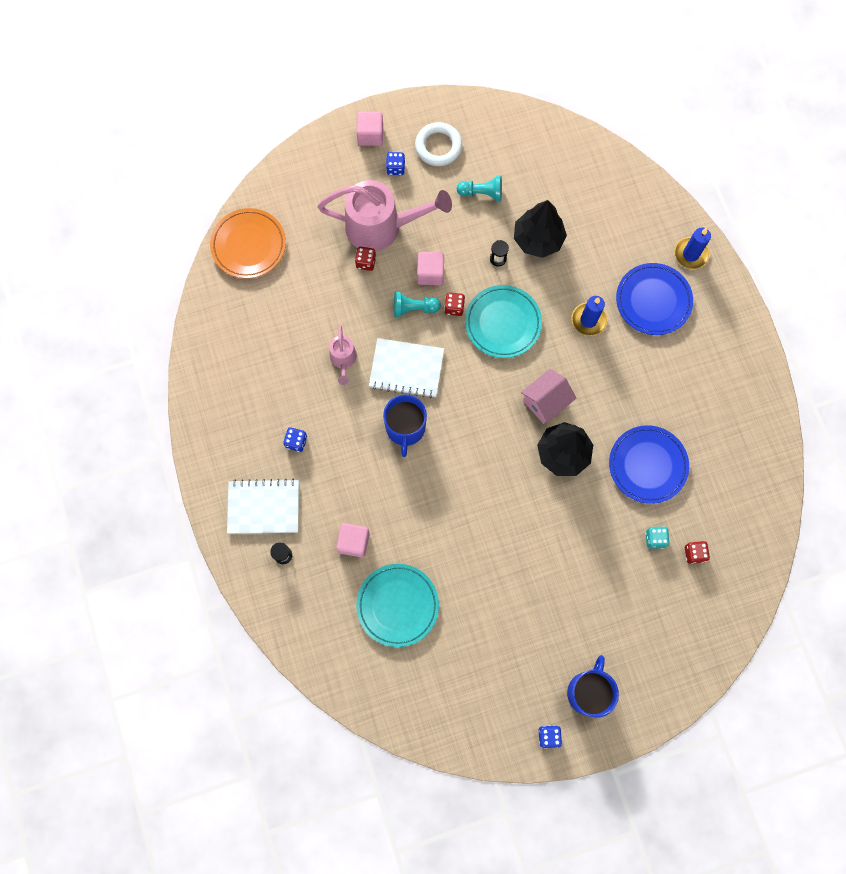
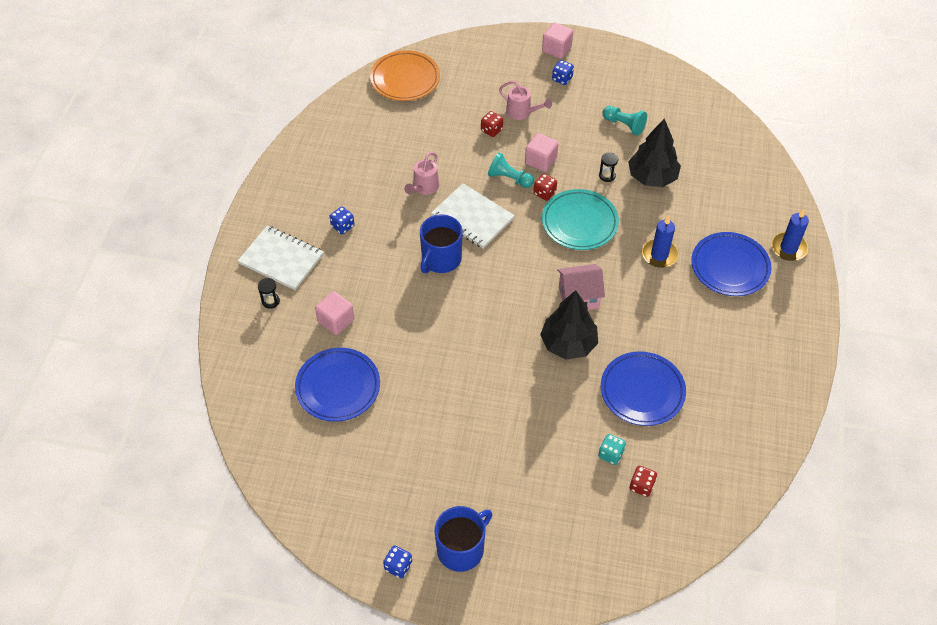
camera: 30 degrees right, 20 degrees down
(382, 227) = (522, 112): pink watering can -> pink watering can, size x0.48
(397, 605) = (338, 387): turquoise plate -> blue plate
(438, 146) = (608, 79): white ring -> none

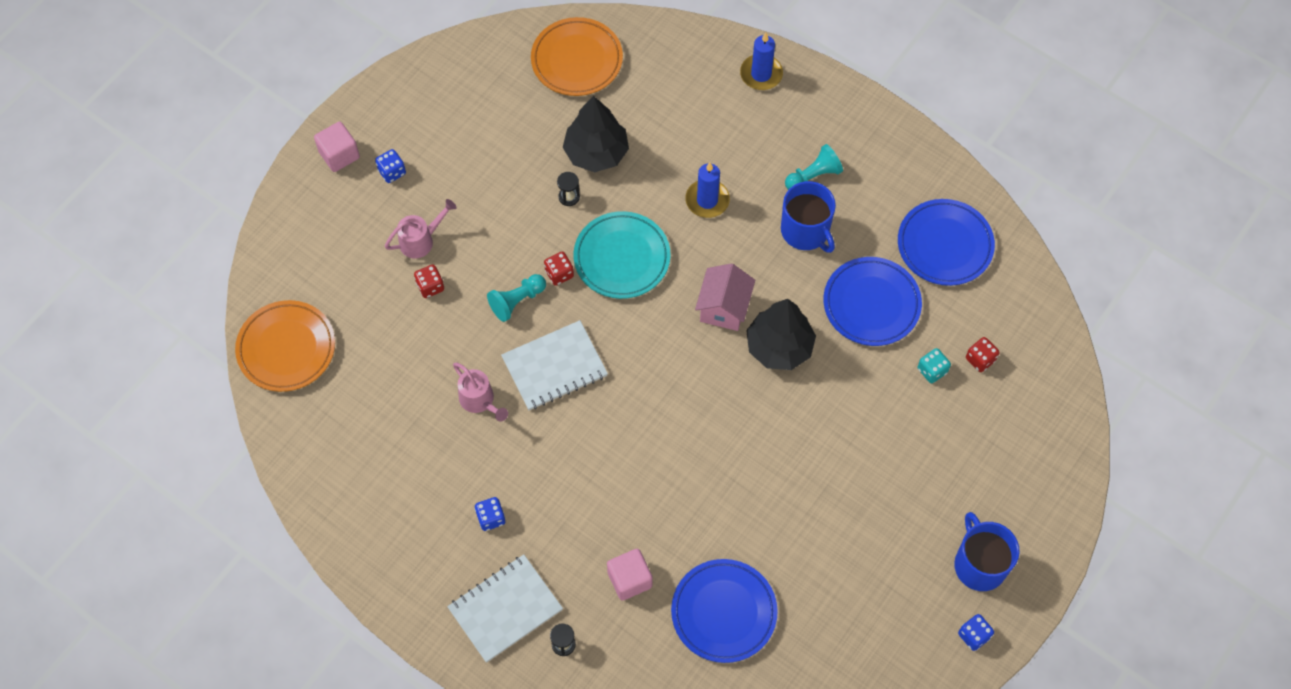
camera: 65 degrees left, 10 degrees up
(441, 259) = (598, 427): blue mug -> blue mug (805, 231)
(540, 161) = (508, 255): pink cube -> none
(624, 125) = (503, 142): turquoise pawn -> turquoise pawn (813, 176)
(717, 139) = (577, 60): none -> orange plate
(730, 267) = (757, 141): blue plate -> blue plate (944, 245)

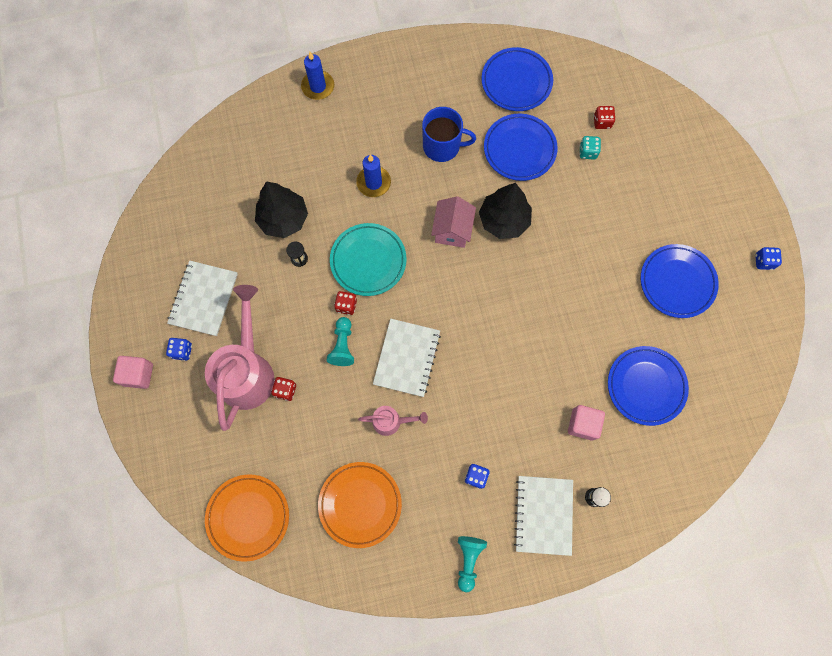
camera: 50 degrees left, 10 degrees up
(421, 240) = (248, 371): pink watering can -> pink watering can, size x2.07
(457, 149) = (204, 299): none -> white notebook
(577, 60) = (209, 179): orange plate -> orange plate (360, 504)
(724, 308) = (452, 230): pink house -> pink house turned 45 degrees clockwise
(813, 176) = (411, 113): turquoise pawn -> turquoise pawn (468, 560)
(867, 563) = (677, 282): none -> blue plate
(979, 564) = (724, 224): blue mug -> none

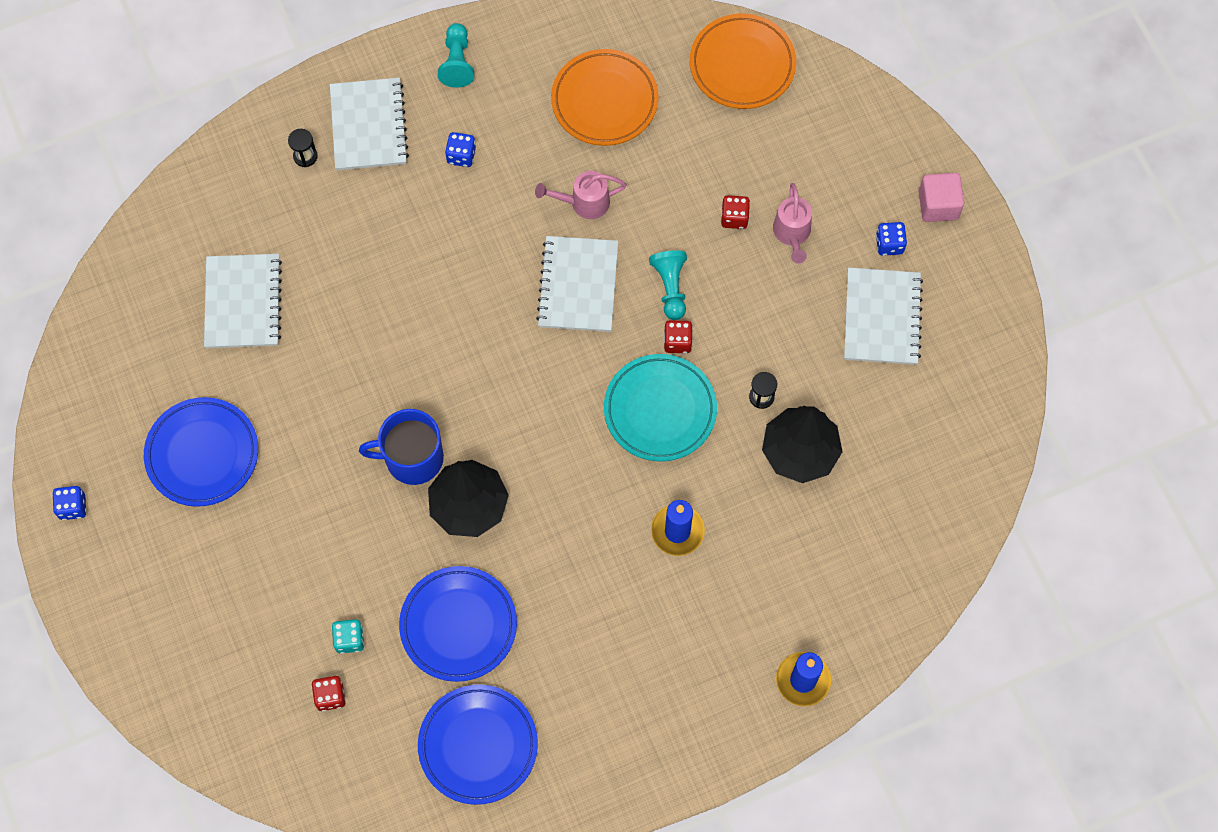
camera: 170 degrees right, 5 degrees down
(248, 371) = (792, 234): pink watering can -> pink watering can, size x0.48
(442, 146) = (581, 610): blue mug -> blue mug (412, 458)
(452, 230) = (544, 477): pink house -> none
(582, 424) = (326, 240): pink cube -> none
(645, 386) = (243, 302): blue plate -> white notebook

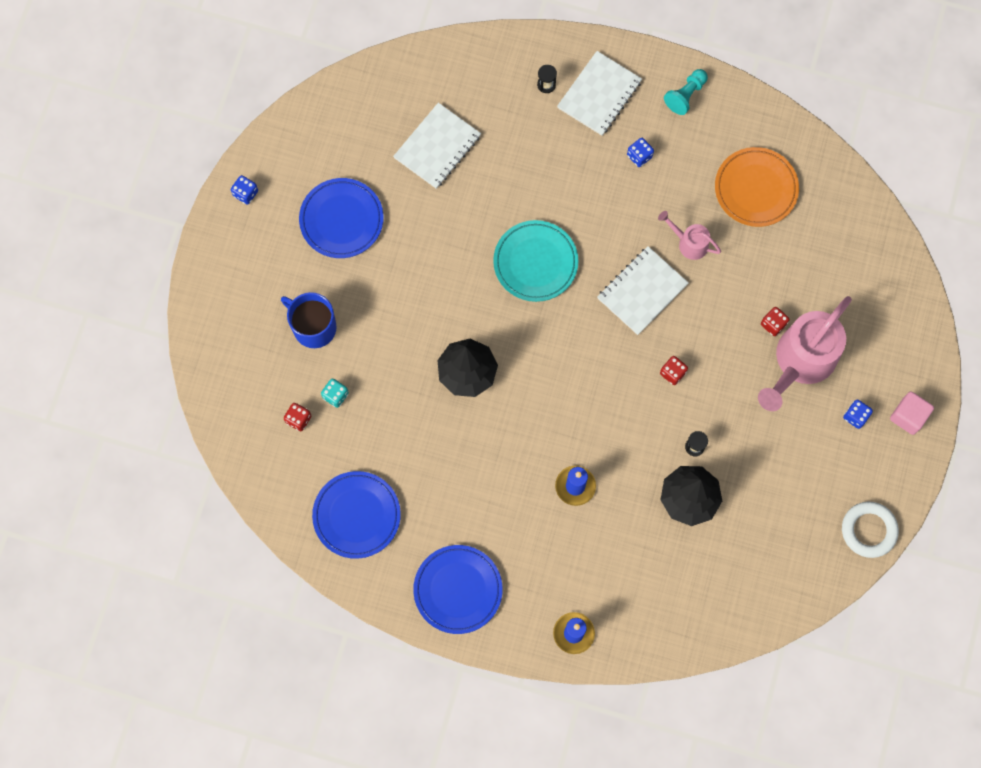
camera: 40 degrees right, 5 degrees up
(412, 458) = (458, 318): blue mug -> blue mug (313, 327)
(458, 625) = (403, 437): blue plate -> blue plate (458, 590)
(660, 410) = (626, 406): turquoise plate -> turquoise plate (535, 262)
(670, 287) = (697, 336): turquoise pawn -> none
(742, 65) = (861, 232): orange plate -> none
(792, 234) = (800, 362): pink watering can -> pink watering can, size x2.07
(882, 318) = (810, 458): white notebook -> none
(996, 343) = (869, 530): none -> white ring

